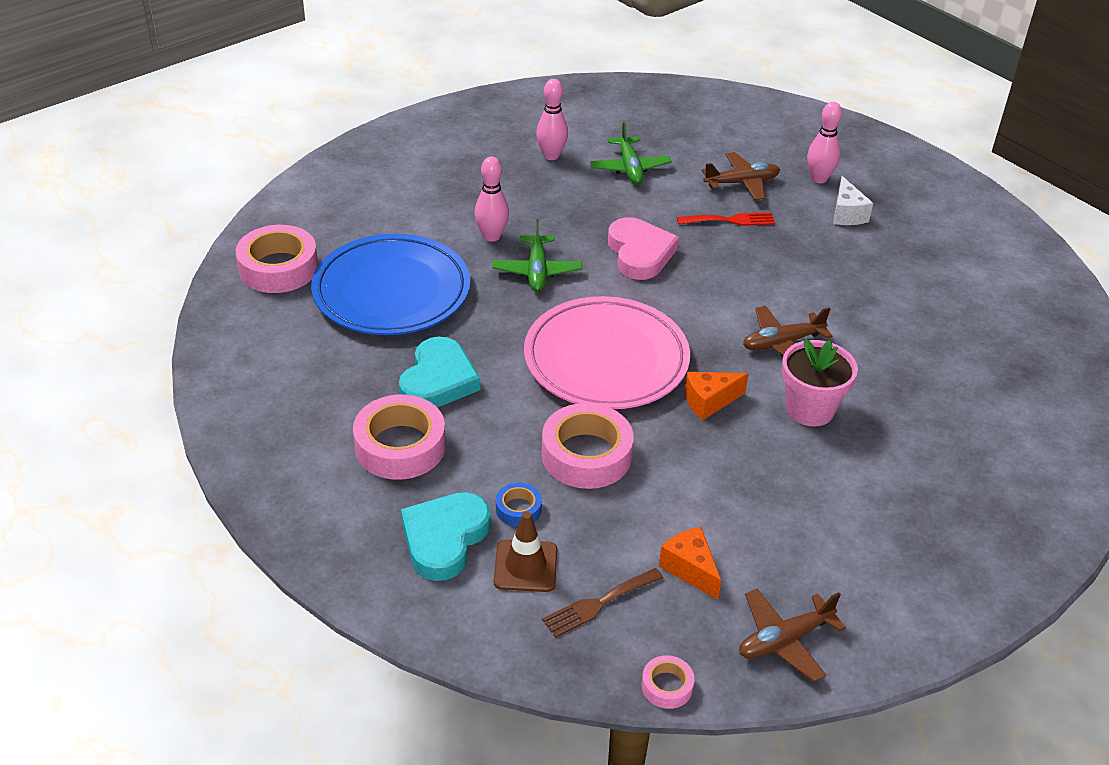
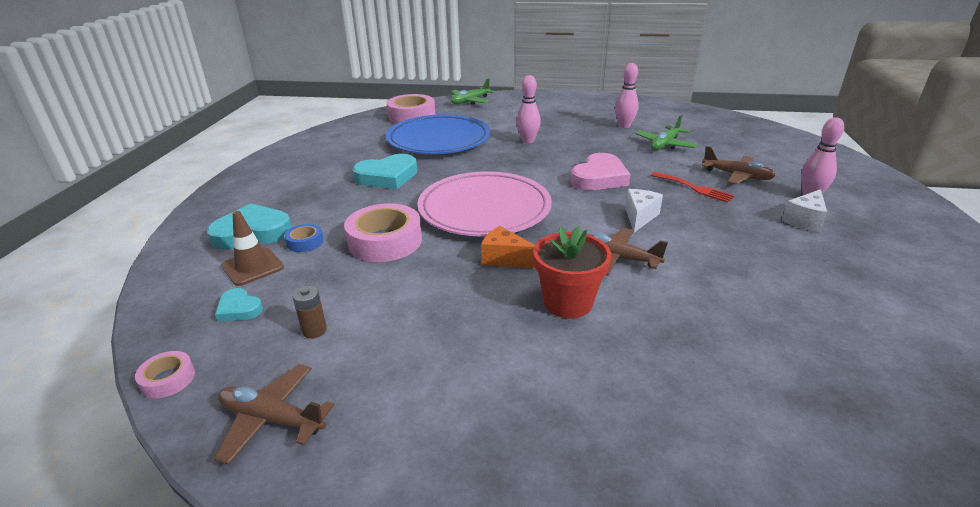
camera: 50 degrees right, 10 degrees down
(400, 446) = (318, 190): pink tape -> none
(537, 271) = (523, 161): green plane -> green plane (470, 101)
(598, 604) = (239, 309): brown fork -> turquoise heart
(690, 569) = (314, 330): orange cheese -> brown battery
(737, 285) = (639, 217): none -> white cheese
(810, 409) = (568, 302): pink flower pot -> red flower pot

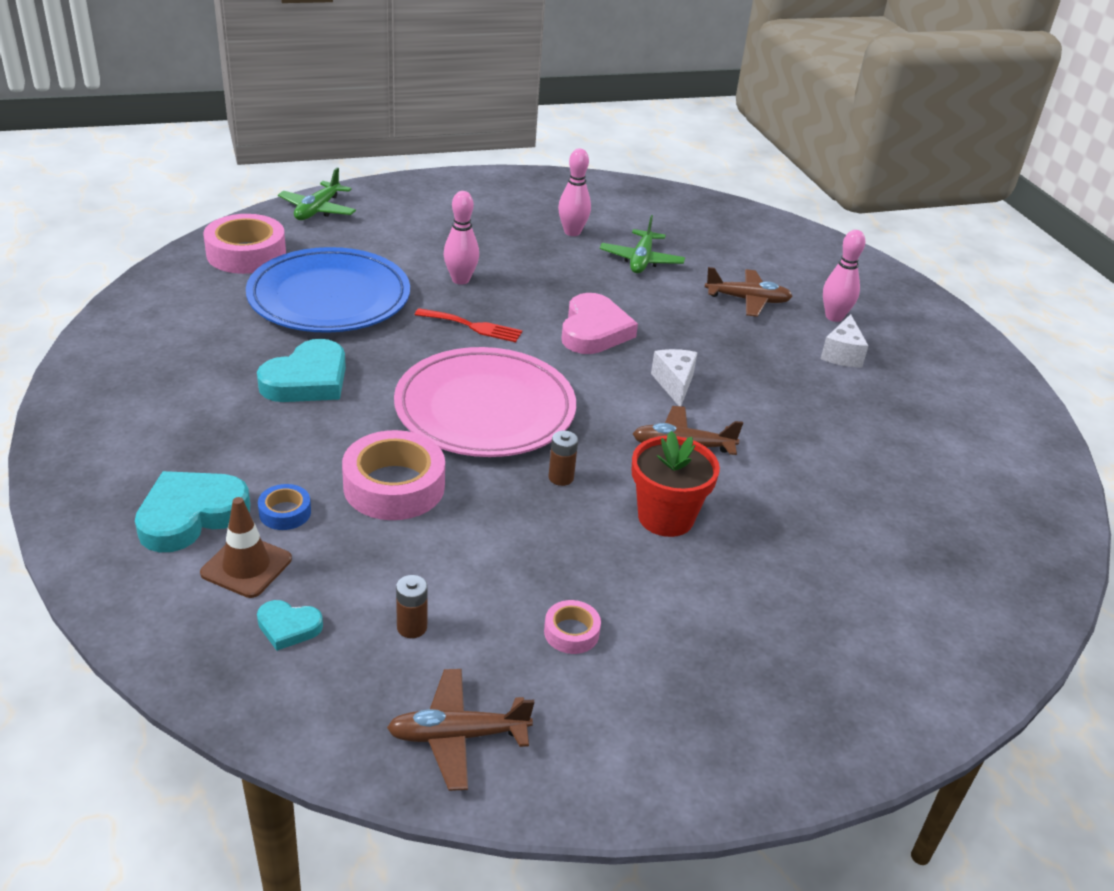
camera: 30 degrees left, 5 degrees up
(168, 379) = (290, 735): pink tape -> pink tape (571, 632)
(504, 259) = (561, 477): orange cheese -> brown battery
(694, 188) = (710, 328): red fork -> red fork (473, 326)

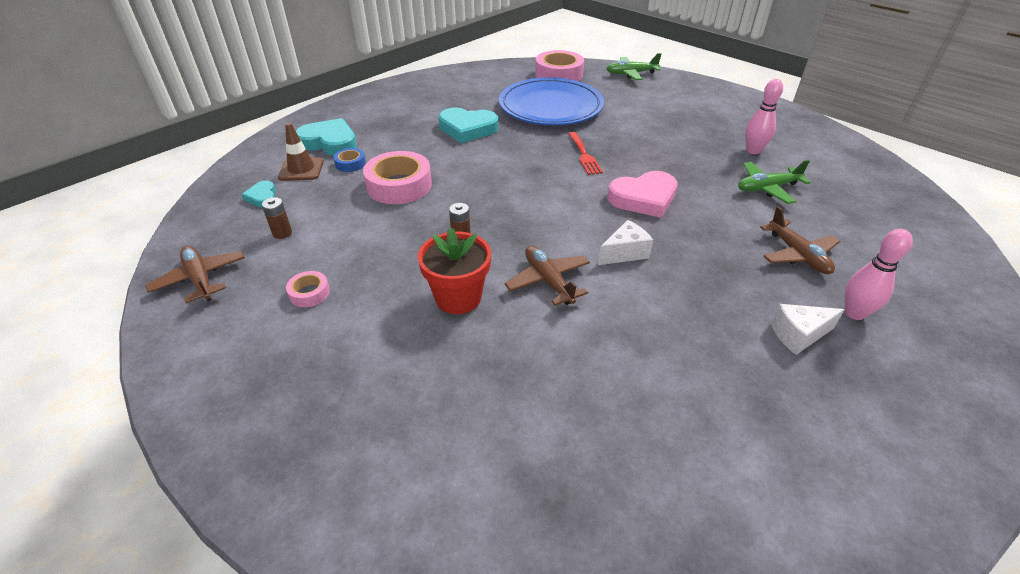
camera: 65 degrees right, 5 degrees up
(460, 280) = (628, 134): pink bowling pin -> none
(485, 409) = (502, 188): pink plate -> none

